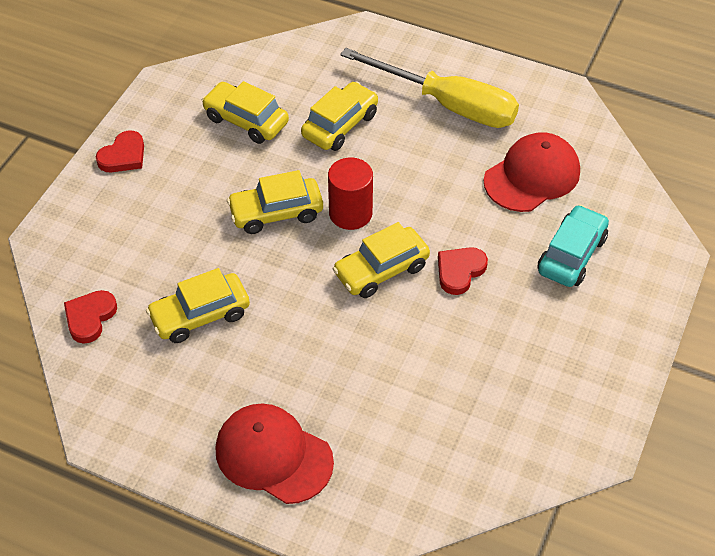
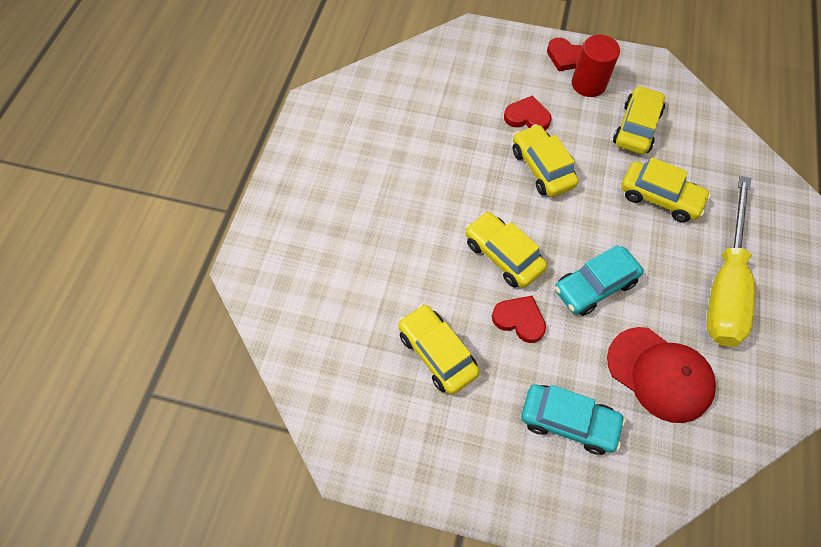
camera: 80 degrees right, 10 degrees up
(90, 317) = (408, 73): red heart -> red heart (527, 117)
(200, 315) = (426, 137): yellow car -> yellow car (437, 353)
(273, 455) = (309, 208): red cap -> none
(350, 213) = (559, 222): red cylinder -> red cylinder (588, 84)
(432, 201) = (594, 286): none -> turquoise car

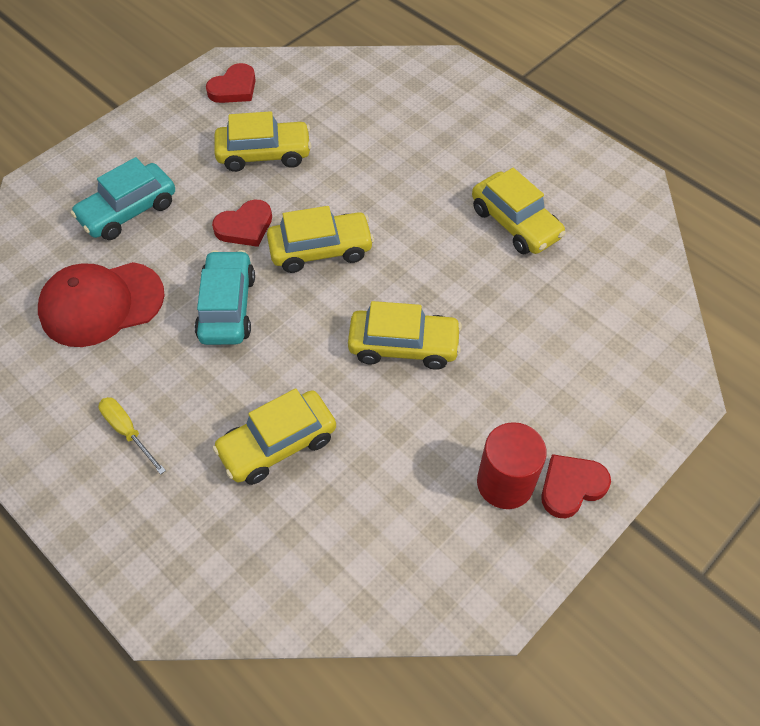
camera: 120 degrees right, 5 degrees down
(527, 117) = (490, 374): red heart -> red heart (234, 88)
(636, 128) = (395, 492): yellow car -> yellow car (515, 223)
(725, 284) = (128, 431): yellow screwdriver -> yellow screwdriver, size x0.40

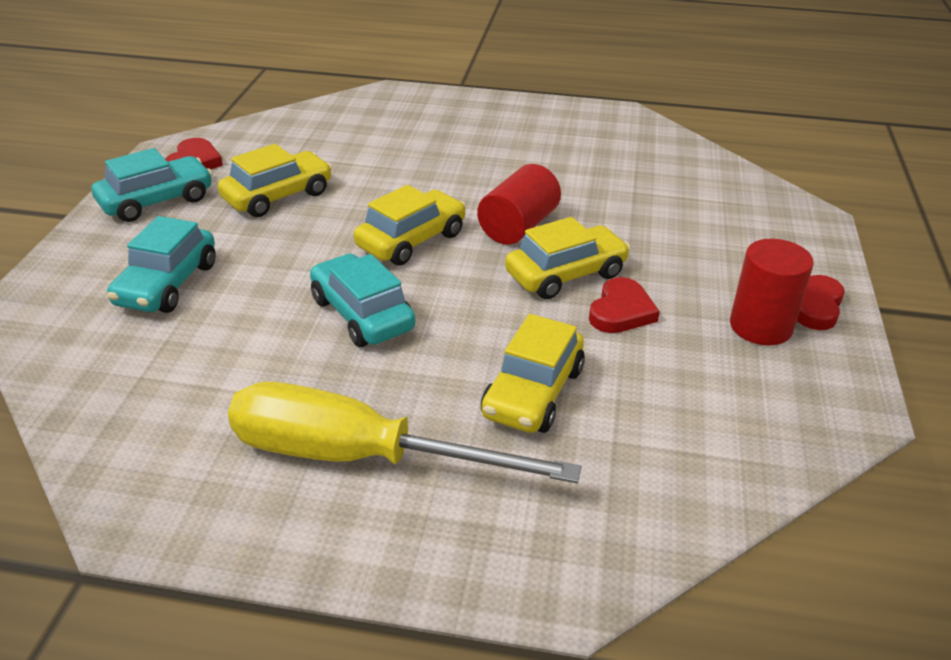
camera: 35 degrees left, 20 degrees down
(101, 304) = (212, 367): red cap -> none
(128, 431) = (359, 457): yellow screwdriver -> yellow screwdriver, size x2.47
(180, 120) = (156, 201): none -> turquoise car
(245, 226) = (315, 251): red heart -> red heart (621, 311)
(413, 275) = (518, 226): none -> red cylinder
(515, 223) = (563, 165): yellow car -> none

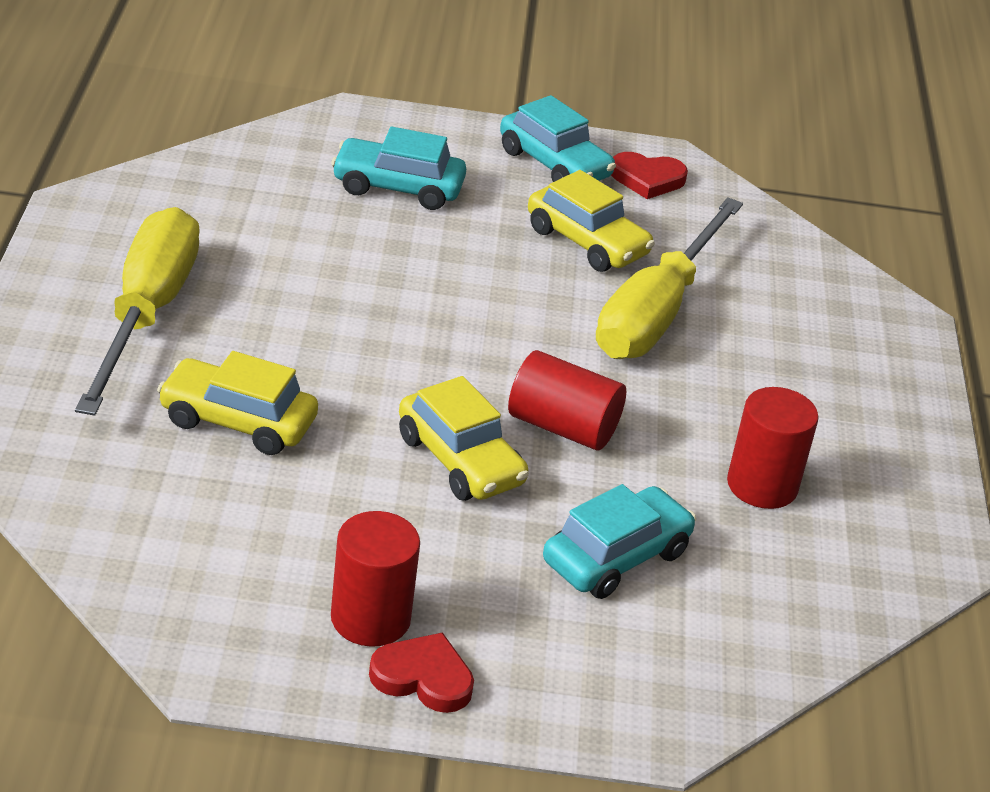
camera: 80 degrees right, 0 degrees up
(362, 314) = (361, 309): turquoise car -> turquoise car (616, 557)
(375, 176) = (656, 312): none -> yellow screwdriver
(411, 240) = (512, 341): yellow car -> none
(569, 159) = (762, 485): none -> red cylinder
(621, 311) = (389, 499): red heart -> none

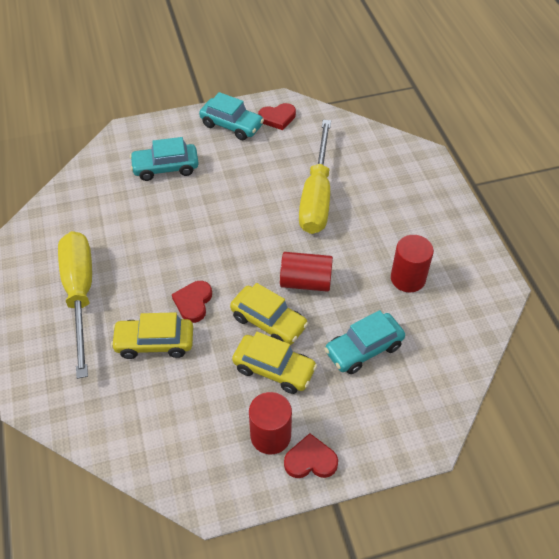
camera: 15 degrees left, 15 degrees up
(339, 389) = (193, 302): none -> red heart
(587, 242) = (267, 166): yellow car -> yellow car (274, 369)
(616, 557) = (363, 349): turquoise car -> turquoise car turned 150 degrees counterclockwise

